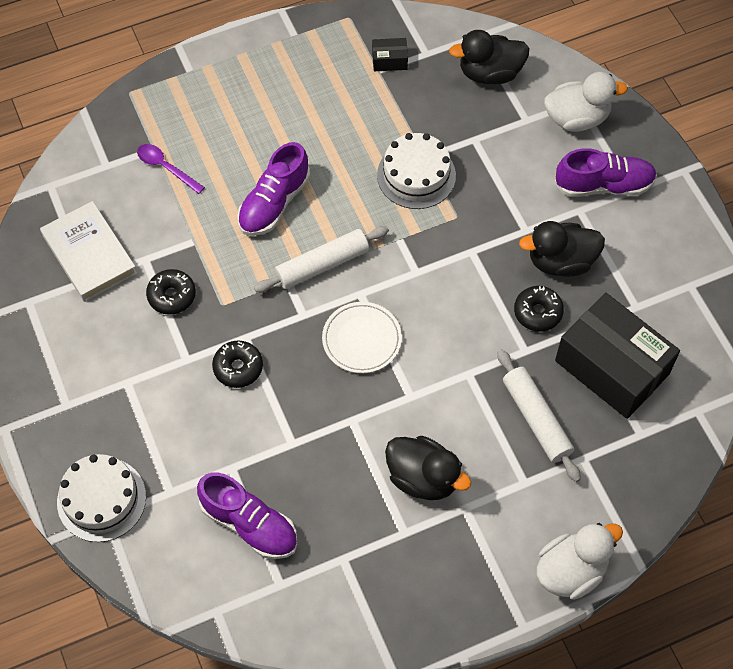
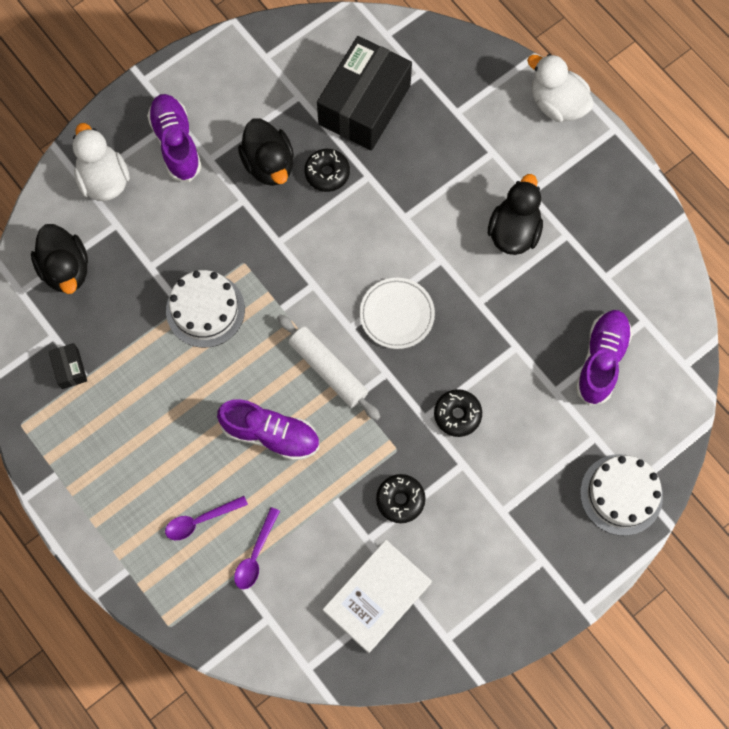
camera: 105 degrees left, 10 degrees up
(213, 132) = (200, 520): none -> purple spoon
(536, 419) = (432, 154): white rolling pin -> none

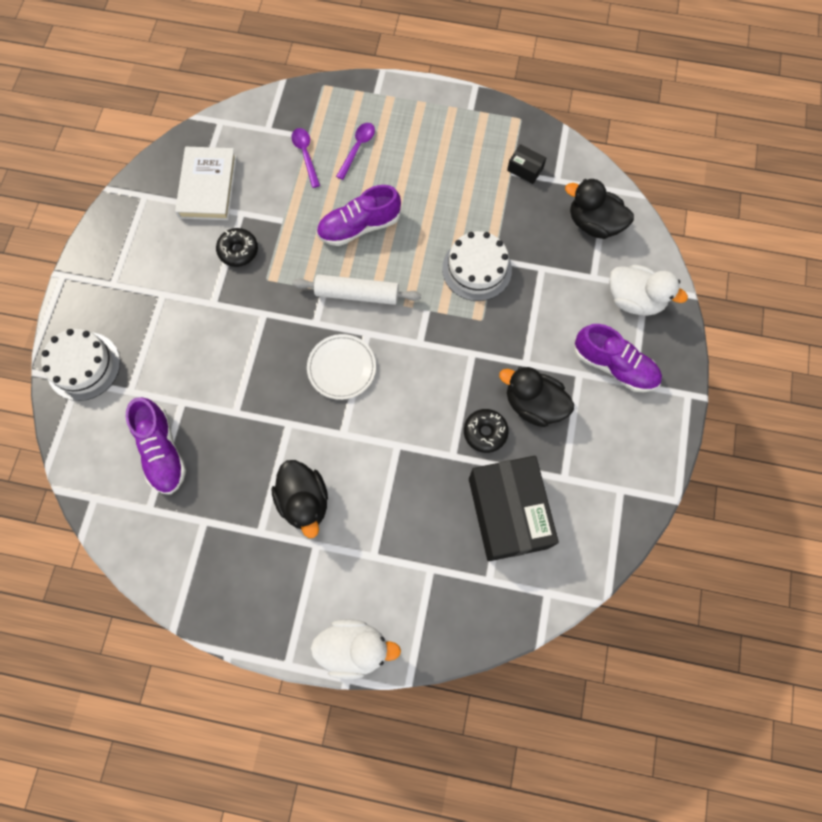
camera: 140 degrees right, 0 degrees up
(457, 415) = (242, 332): black donut -> none

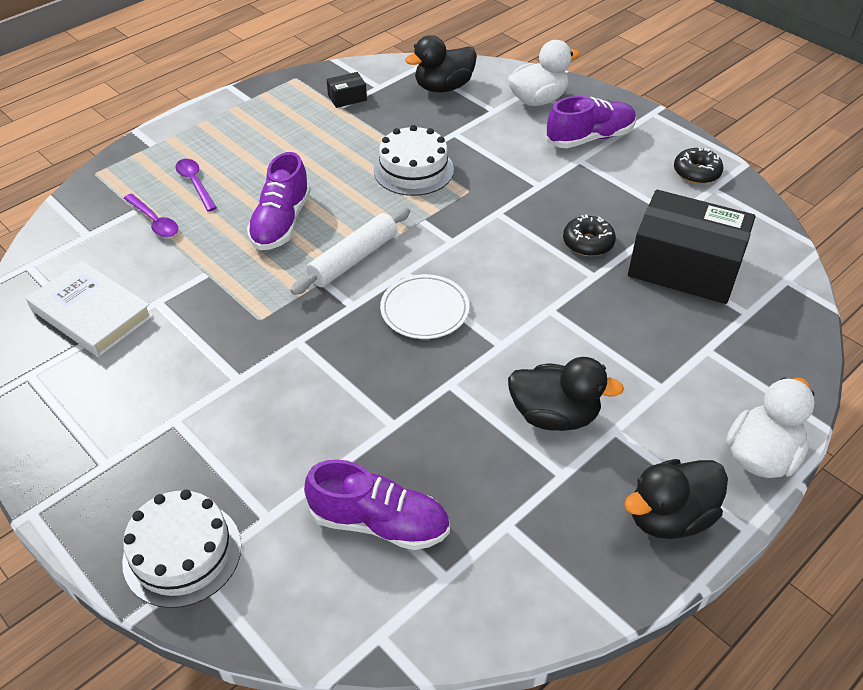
camera: 55 degrees left, 25 degrees down
(238, 251) = (199, 326): black donut -> black donut (696, 173)
(305, 155) = (154, 221): purple spoon -> purple spoon turned 150 degrees counterclockwise
(533, 404) = (585, 200): black duck -> black duck (669, 517)

